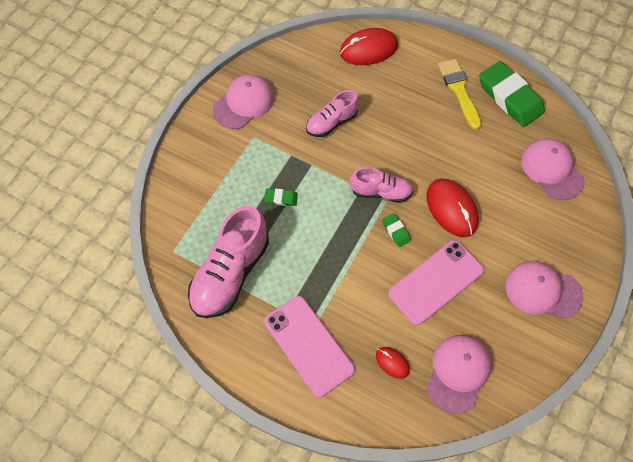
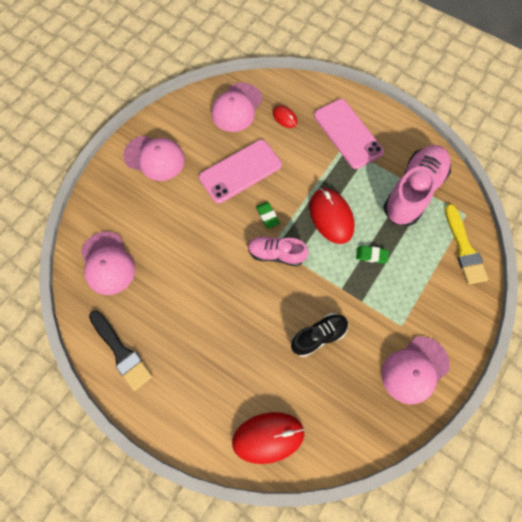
camera: 175 degrees left, 5 degrees up
(331, 122) = (319, 336): pink shoe -> black shoe
(451, 209) = (213, 232): red mouse -> red mouse (331, 217)
(459, 90) = (174, 366): yellow brush -> yellow brush (464, 248)
(510, 97) = (121, 352): green eraser -> black brush

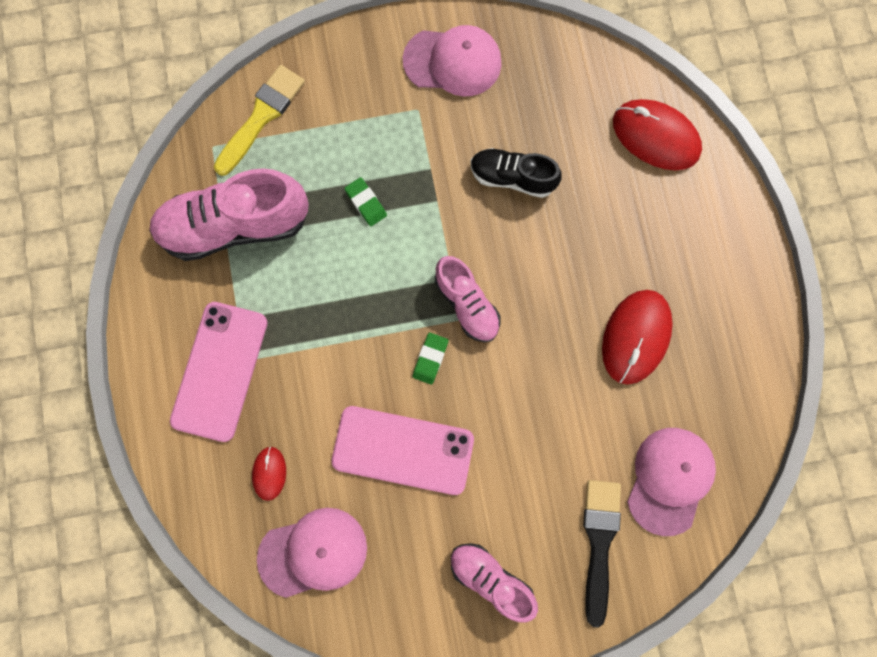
camera: 135 degrees left, 10 degrees up
(121, 352) = (735, 356): black brush -> black brush (599, 542)
(154, 158) = (491, 578): pink cap -> pink shoe
(331, 217) = (359, 287): red mouse -> red mouse (635, 337)

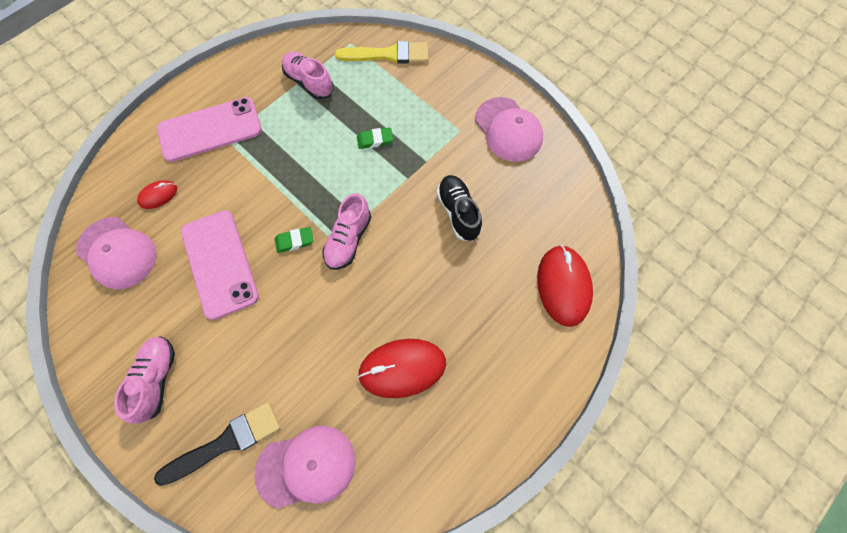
camera: 55 degrees right, 10 degrees down
(235, 225) = (309, 82): pink shoe -> pink shoe, size x0.58
(366, 203) = (375, 140): green eraser -> green eraser turned 60 degrees clockwise

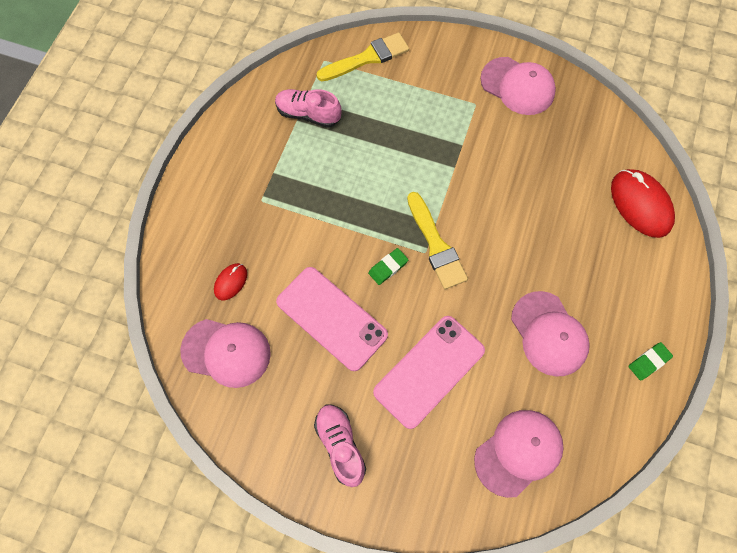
camera: 25 degrees left, 0 degrees up
(210, 129) = (240, 198): pink phone -> pink phone (429, 371)
(226, 442) = (437, 467): black brush -> none
(348, 239) = (436, 245): pink shoe -> yellow brush
(375, 140) = (404, 144): green eraser -> green eraser (649, 362)
(402, 368) = (549, 334): red mouse -> pink cap
(458, 212) = (517, 179): black shoe -> none

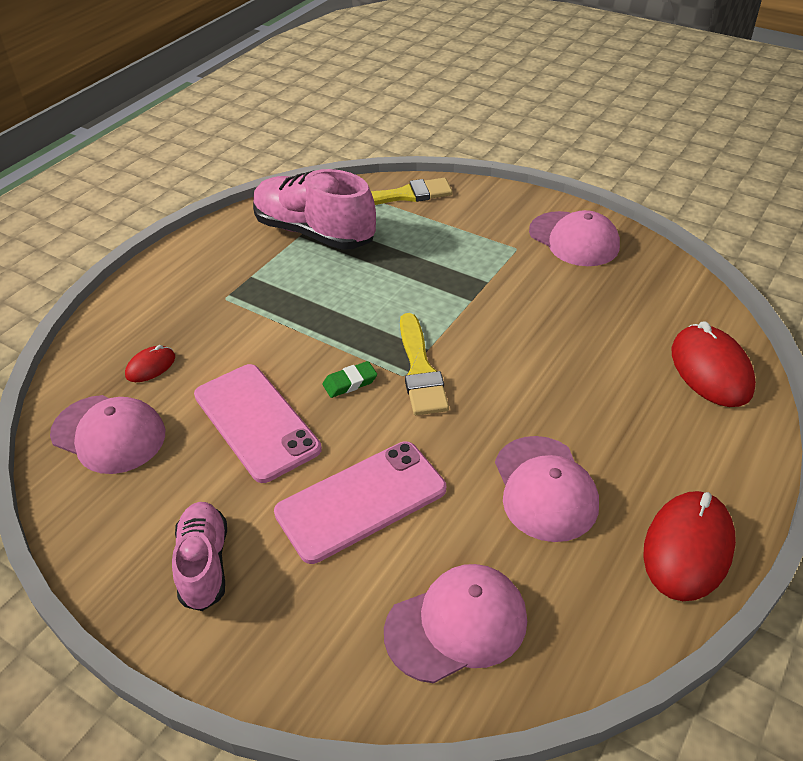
camera: 15 degrees right, 25 degrees down
(308, 114) = (314, 233): pink shoe -> pink shoe, size x1.72
(649, 362) = (688, 548): green eraser -> red mouse

